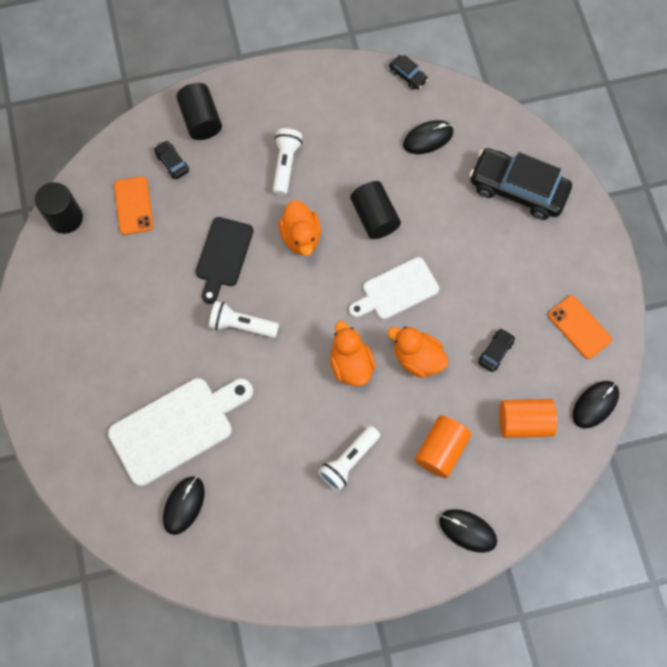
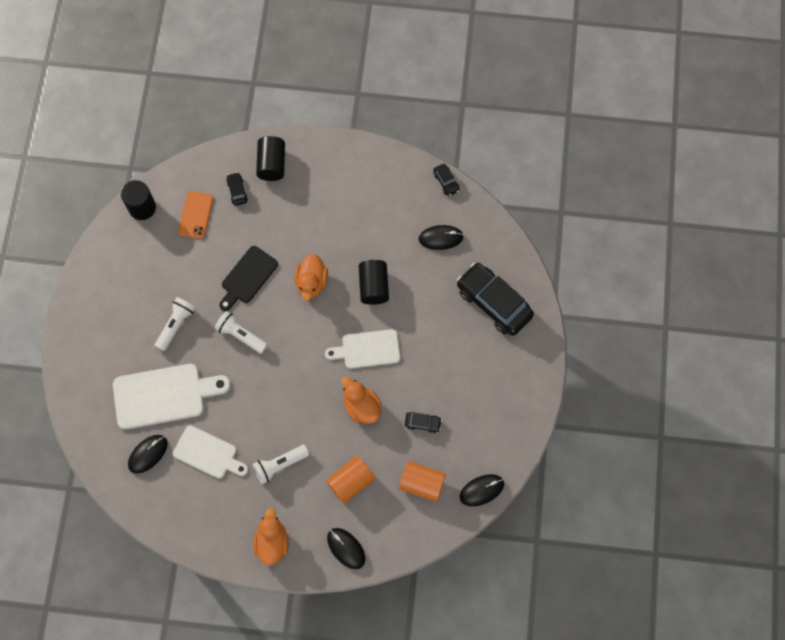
camera: 20 degrees right, 0 degrees up
(257, 477) = (208, 453): none -> white cutting board
(285, 165) = (322, 222): white flashlight -> white flashlight (176, 325)
(351, 364) = (310, 393): orange duck -> orange duck (272, 542)
(495, 352) = (422, 423): black car -> black car turned 45 degrees clockwise
(579, 327) = (495, 427): orange phone -> none

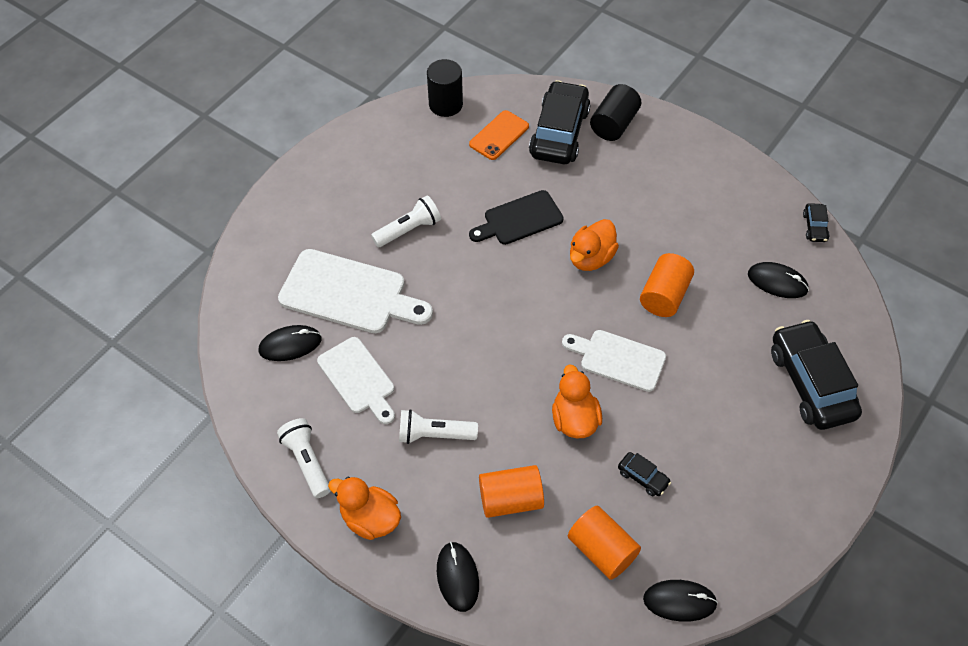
camera: 30 degrees right, 15 degrees down
(237, 191) = (559, 133): black car -> black car, size x2.30
(241, 335) = (475, 273): white flashlight -> white flashlight (307, 462)
(272, 542) = (370, 519): orange duck -> orange duck turned 90 degrees counterclockwise
(373, 286) = (664, 296): black cylinder -> orange cylinder

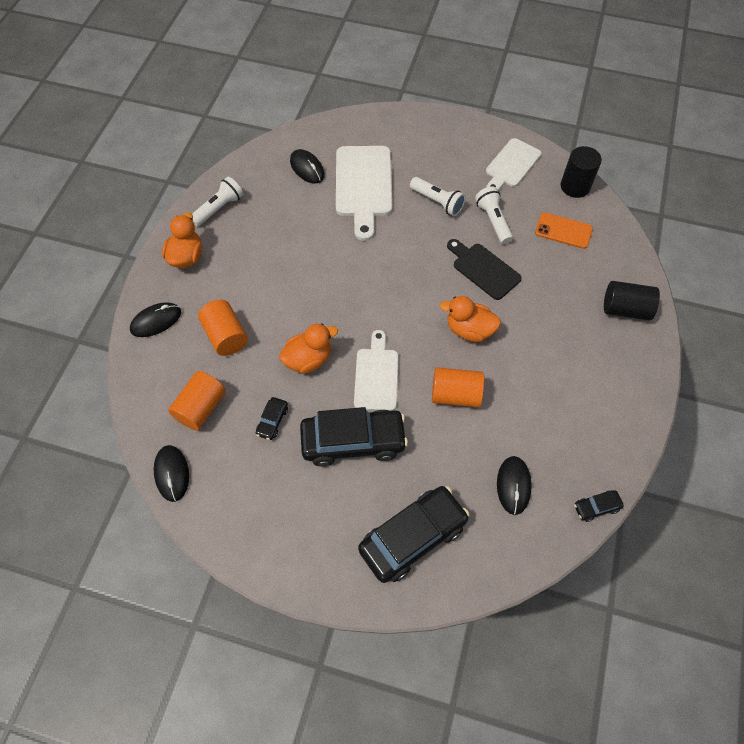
camera: 70 degrees right, 5 degrees up
(358, 378) = (294, 214): white cutting board -> white cutting board (511, 165)
(434, 435) = (264, 273): white flashlight -> white flashlight (493, 221)
(559, 133) = (591, 271): black car -> black car (353, 441)

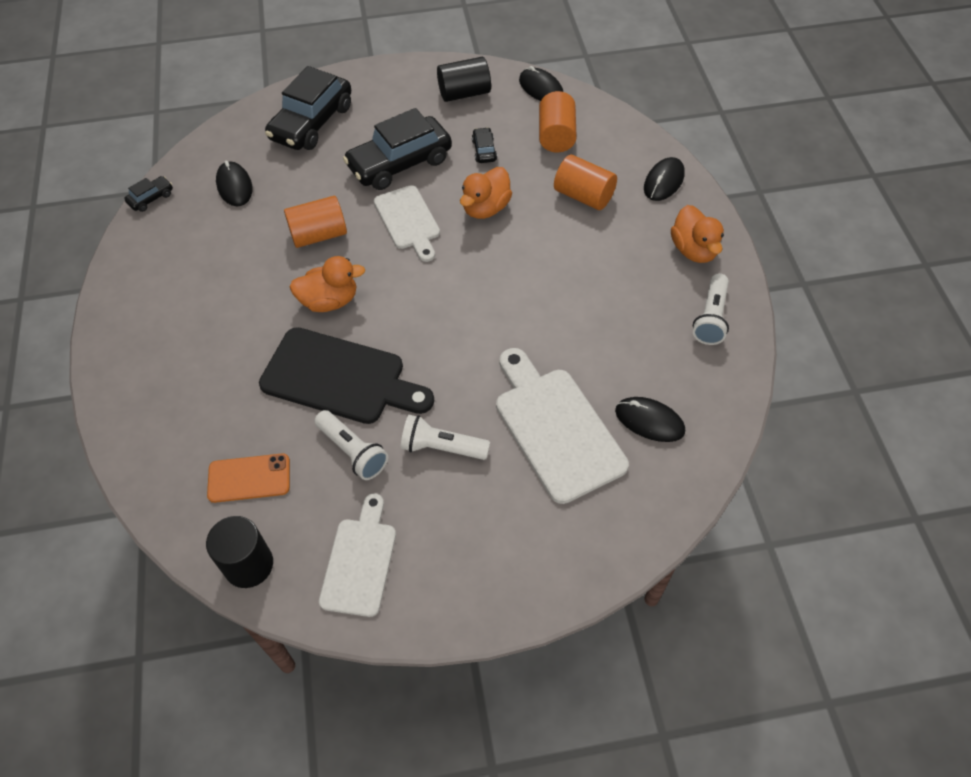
camera: 155 degrees right, 5 degrees down
(483, 269) = (340, 377): black cutting board -> black cutting board, size x1.54
(625, 309) = (144, 400): black cylinder -> black cylinder (464, 93)

